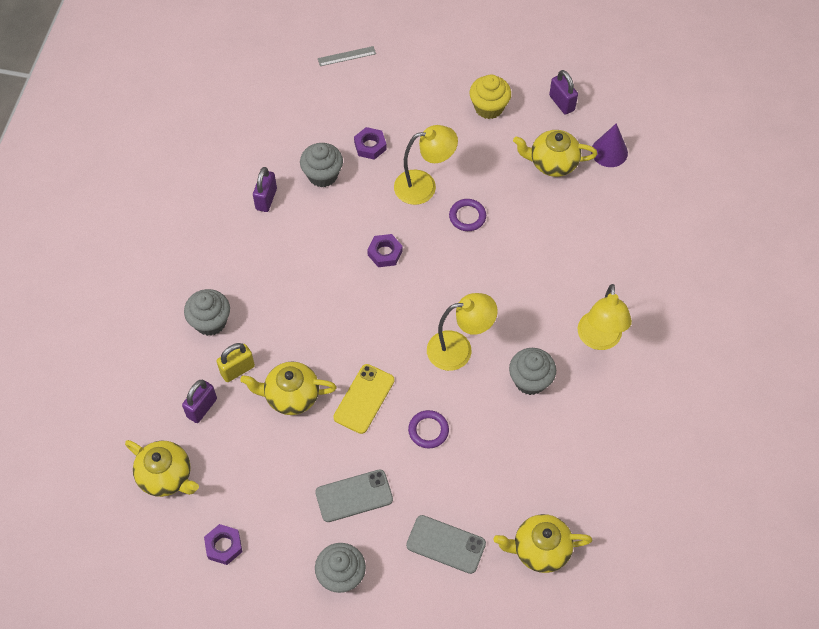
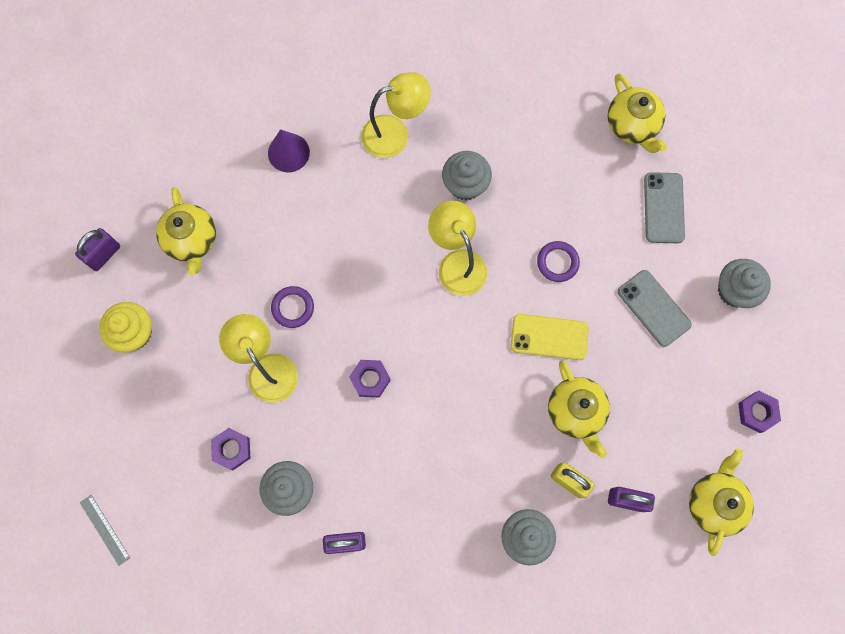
camera: 110 degrees left, 15 degrees up
(609, 152) = (158, 186): purple cone -> purple cone (288, 152)

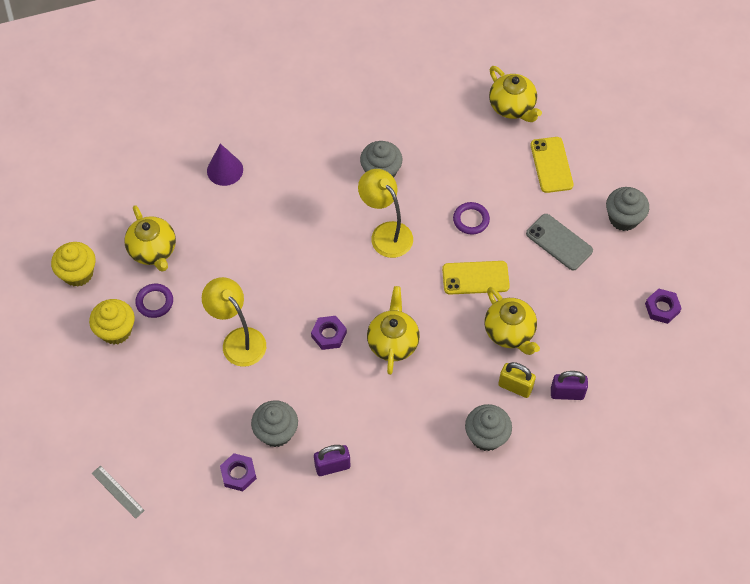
camera: 10 degrees left, 15 degrees down
(104, 254) = (78, 273): purple padlock -> yellow cupcake
(232, 449) = (219, 409): purple nut -> purple nut (238, 474)
(293, 307) = (251, 289): purple ring -> purple ring (154, 302)
(395, 134) = (313, 142): yellow lamp -> none
(664, 208) = (551, 165): grey phone -> yellow phone
(714, 503) = (641, 383): yellow teapot -> yellow teapot (393, 342)

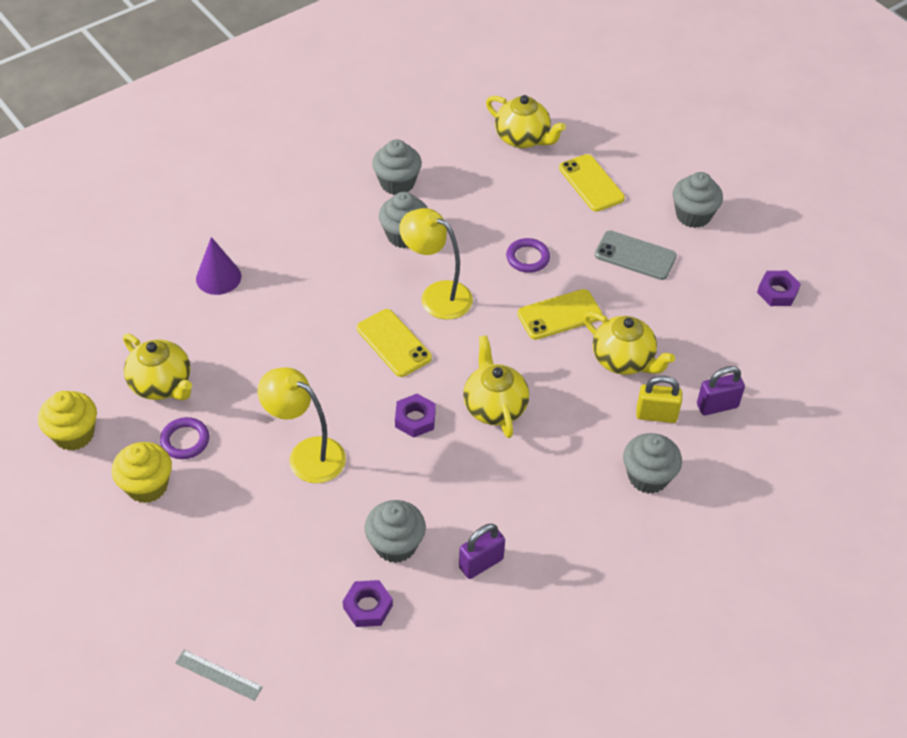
camera: 20 degrees left, 10 degrees down
(337, 265) = (393, 343): none -> yellow phone
(393, 122) = (397, 183): none -> grey cupcake

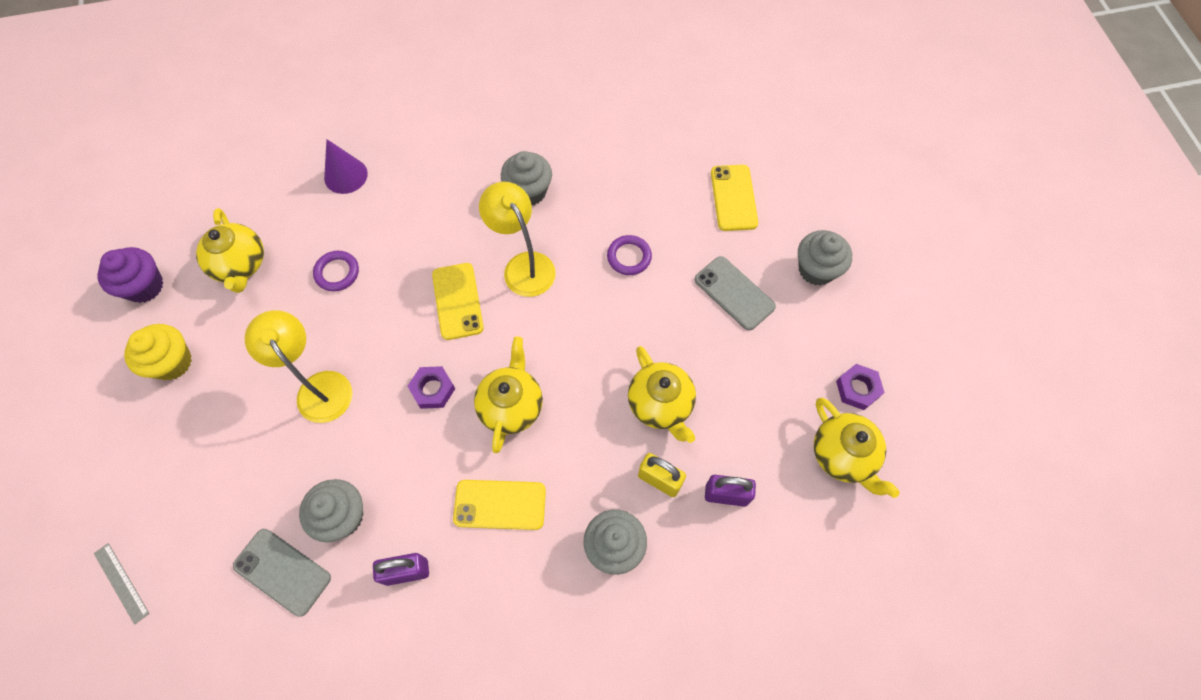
camera: 25 degrees right, 15 degrees up
(74, 434) = (144, 286): yellow cupcake -> purple cupcake
(185, 440) = (227, 329): purple ring -> purple ring (337, 273)
(368, 606) = (282, 571): purple nut -> grey phone
(397, 183) = (552, 134): grey cupcake -> none
(523, 138) = (694, 126): yellow teapot -> yellow teapot (843, 455)
(559, 315) = (626, 330): yellow phone -> yellow phone (500, 504)

